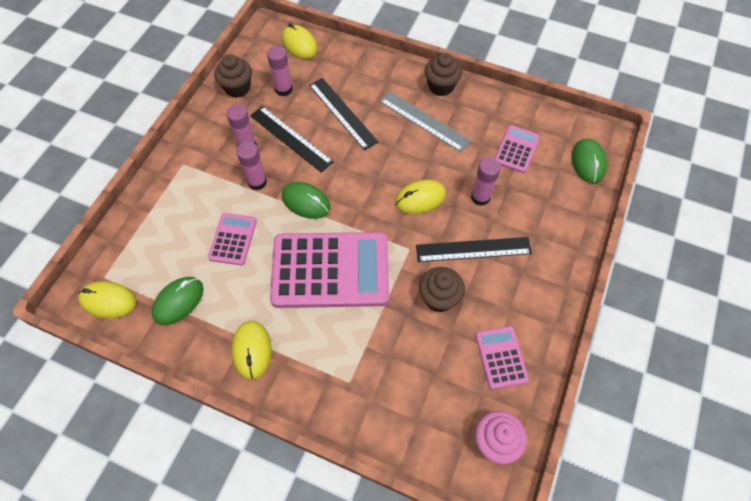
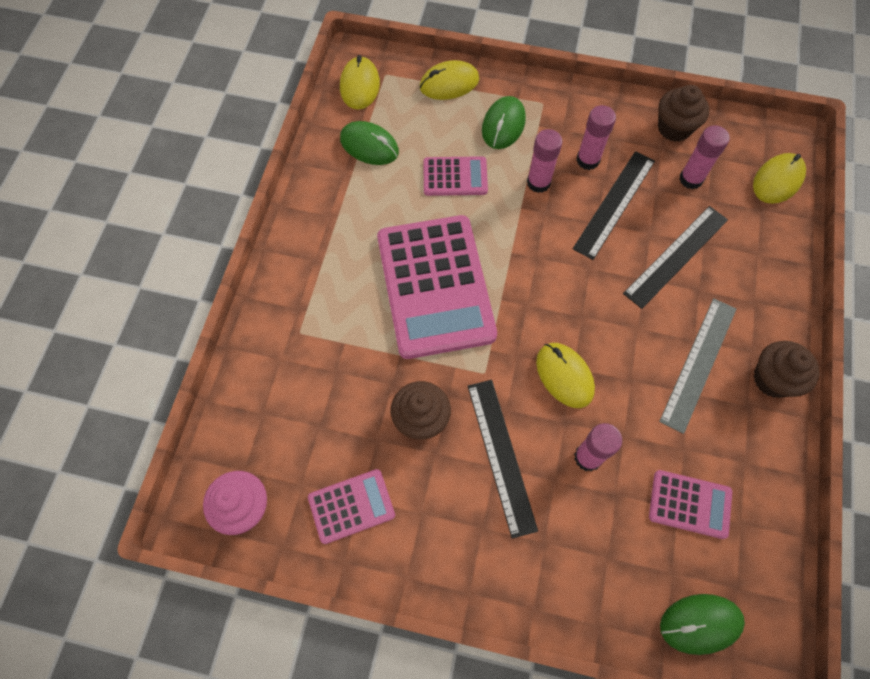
camera: 80 degrees right, 5 degrees up
(252, 350) = (324, 227): yellow mouse -> yellow mouse (449, 83)
(306, 202) = (524, 241): green mouse -> green mouse (503, 125)

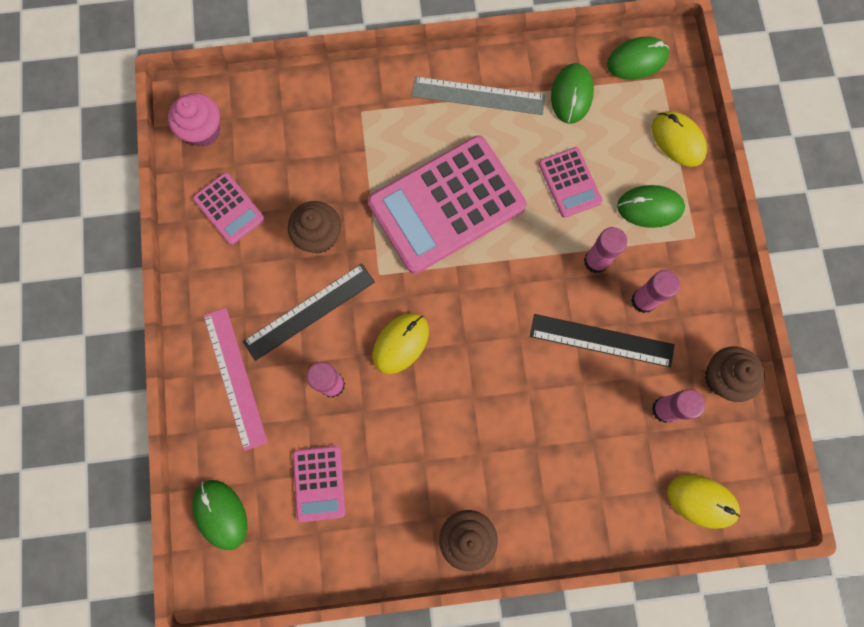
camera: 70 degrees right, 10 degrees up
(360, 86) = (637, 60): yellow mouse -> green mouse
(550, 560) = (235, 378): none -> pink ruler
(676, 256) = (566, 415): black ruler -> none
(698, 363) = (457, 462): grey ruler -> grey ruler (478, 96)

